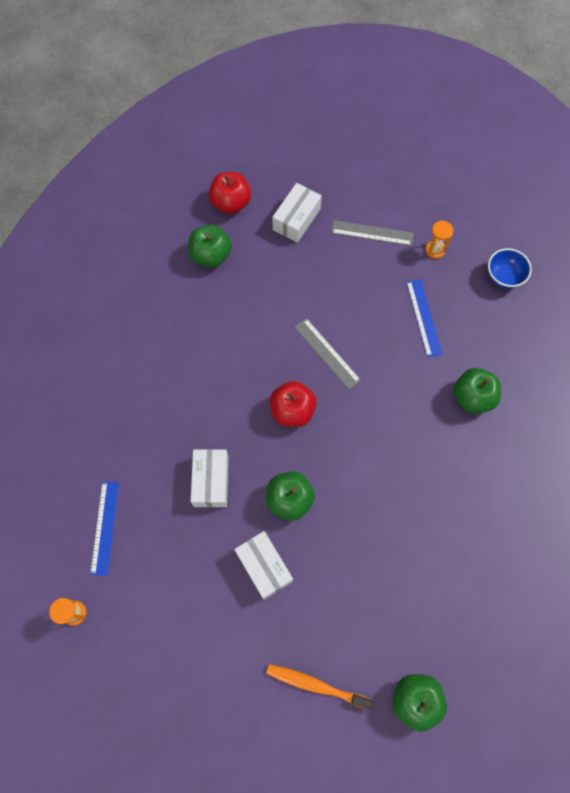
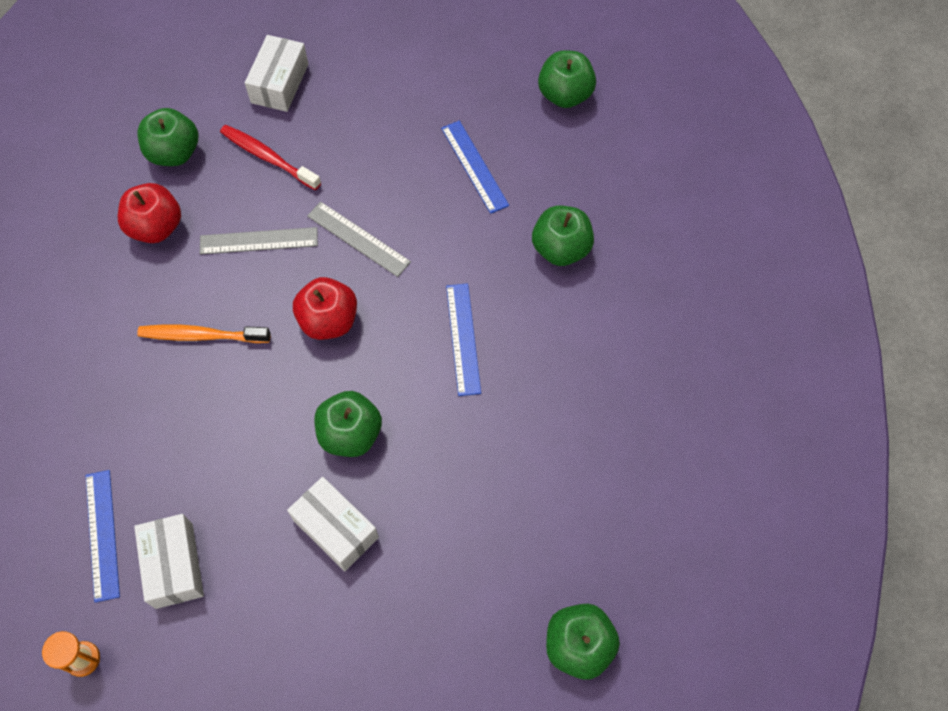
camera: 15 degrees left, 5 degrees down
(211, 481) = (238, 437): white box -> white box (174, 565)
(231, 203) = (187, 82): red apple -> red apple (156, 227)
(276, 275) = (268, 157): none -> red toothbrush
(315, 685) = (441, 663): orange toothbrush -> orange toothbrush (201, 336)
(372, 233) = (383, 79): grey ruler -> grey ruler (258, 241)
(385, 448) = (463, 338): none -> blue ruler
(435, 250) = (469, 82): orange hourglass -> none
(504, 277) = (565, 95): blue bowl -> green apple

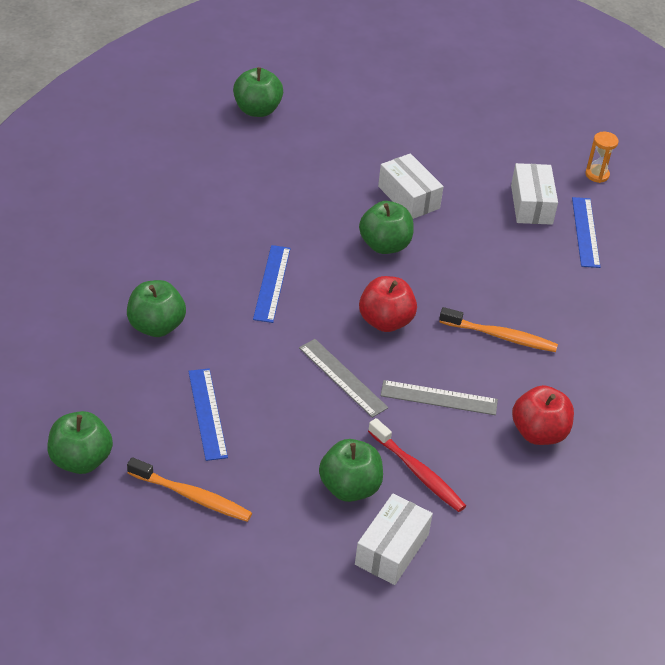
camera: 170 degrees left, 20 degrees down
(174, 153) = (517, 500): green apple -> green apple (349, 487)
(459, 87) = (192, 496): none -> orange toothbrush

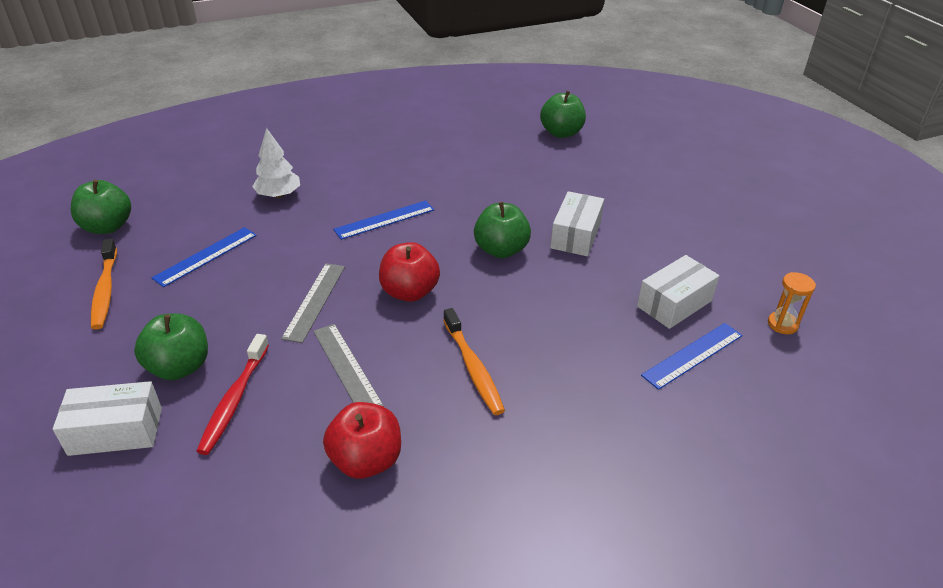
camera: 55 degrees right, 5 degrees down
(156, 326) = (279, 195): green apple -> white tree

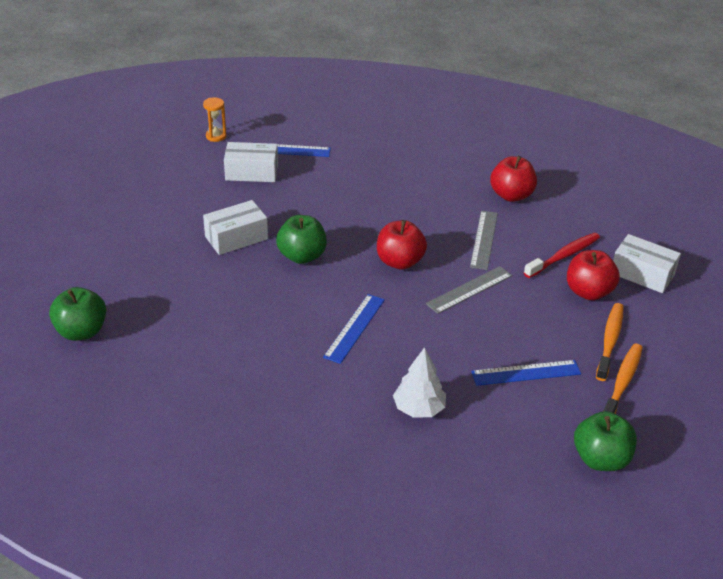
camera: 140 degrees left, 0 degrees up
(180, 367) = (588, 292): green apple -> red apple
(385, 220) = (354, 328): blue ruler -> blue ruler turned 75 degrees counterclockwise
(473, 367) = (411, 203): orange toothbrush -> orange toothbrush (610, 341)

